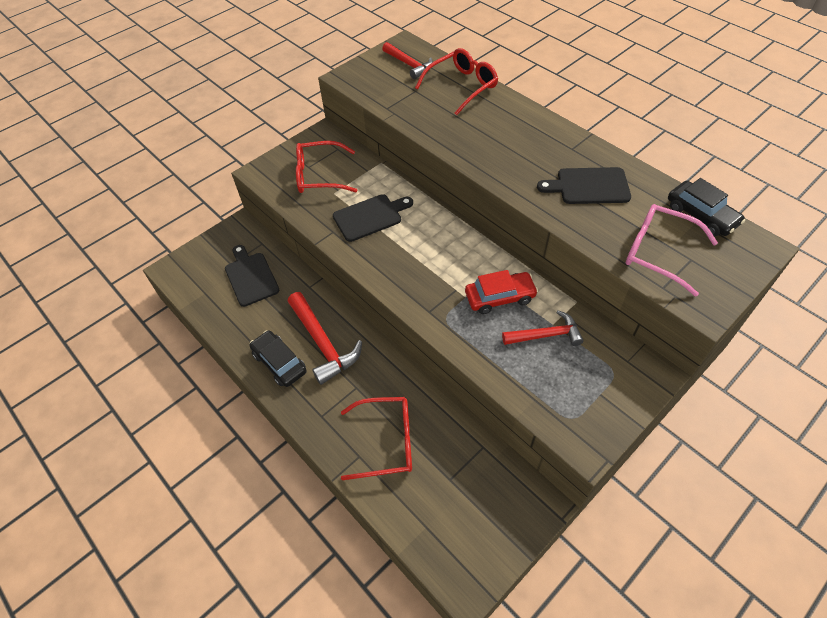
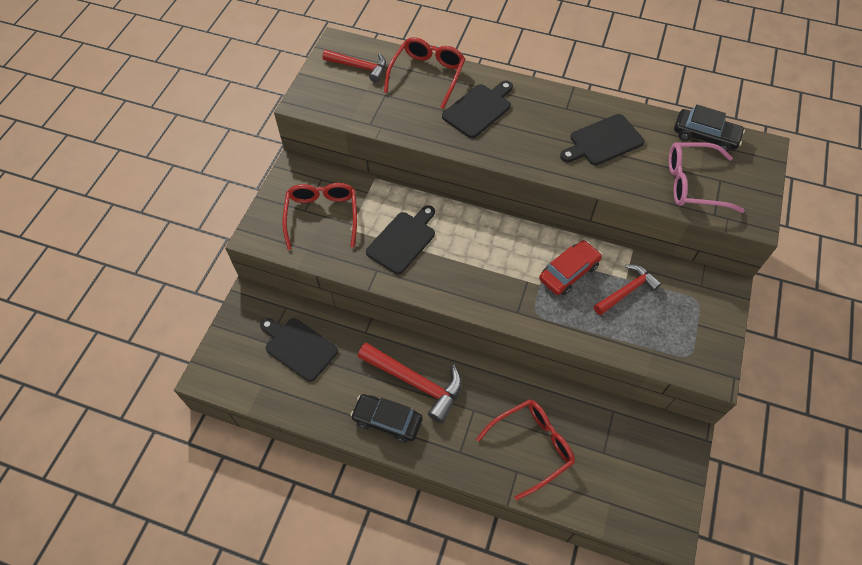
camera: 30 degrees left, 5 degrees up
(319, 175) = (322, 216): red glasses -> red glasses turned 120 degrees clockwise
(488, 125) = (479, 109): none -> black cutting board

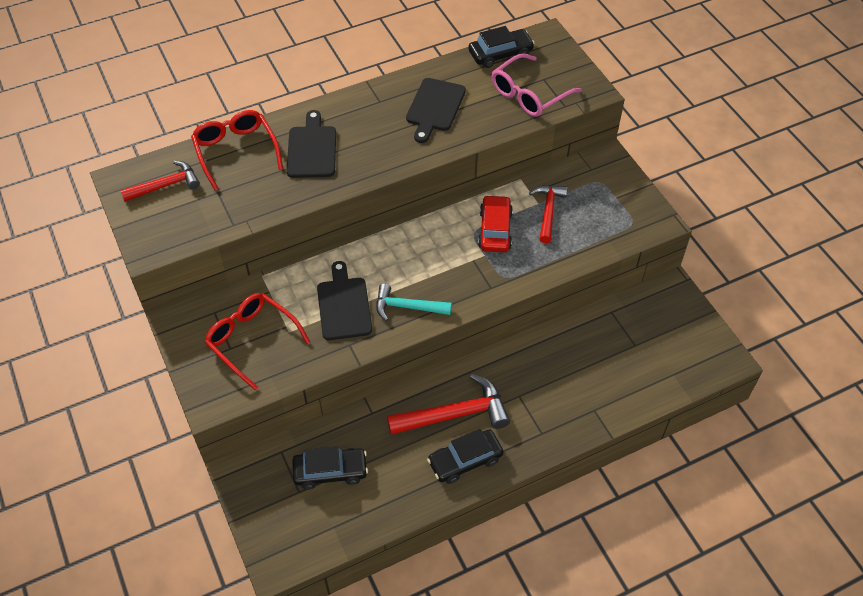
camera: 45 degrees left, 5 degrees down
(299, 347) = (330, 471): black cutting board -> black car
(443, 276) = (407, 307): none -> turquoise hammer
(532, 446) = (585, 383): red glasses -> none

